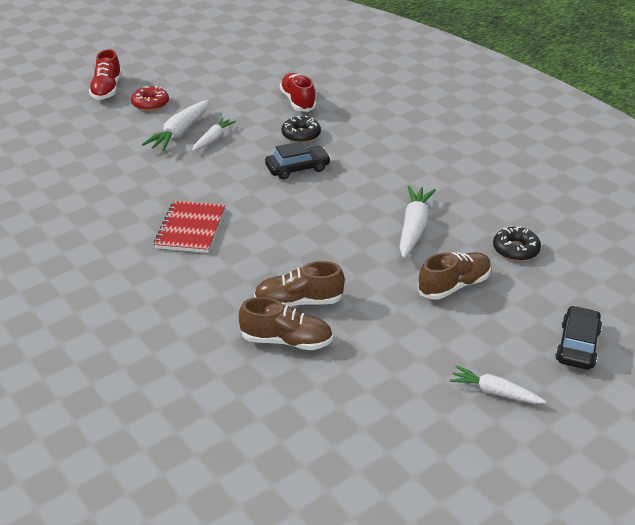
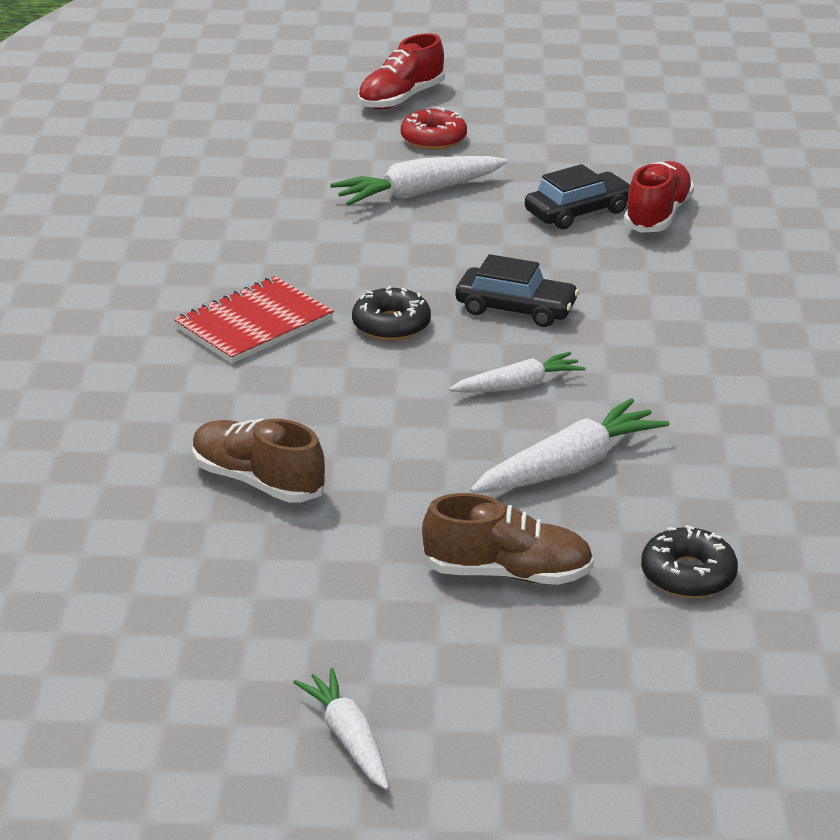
camera: 40 degrees right, 5 degrees down
(213, 139) = (452, 220): white carrot -> white carrot (518, 386)
(286, 341) = (172, 520): brown shoe -> none
(301, 135) = (591, 264): black donut -> black donut (391, 325)
(577, 345) = (574, 754): black car -> black car (578, 212)

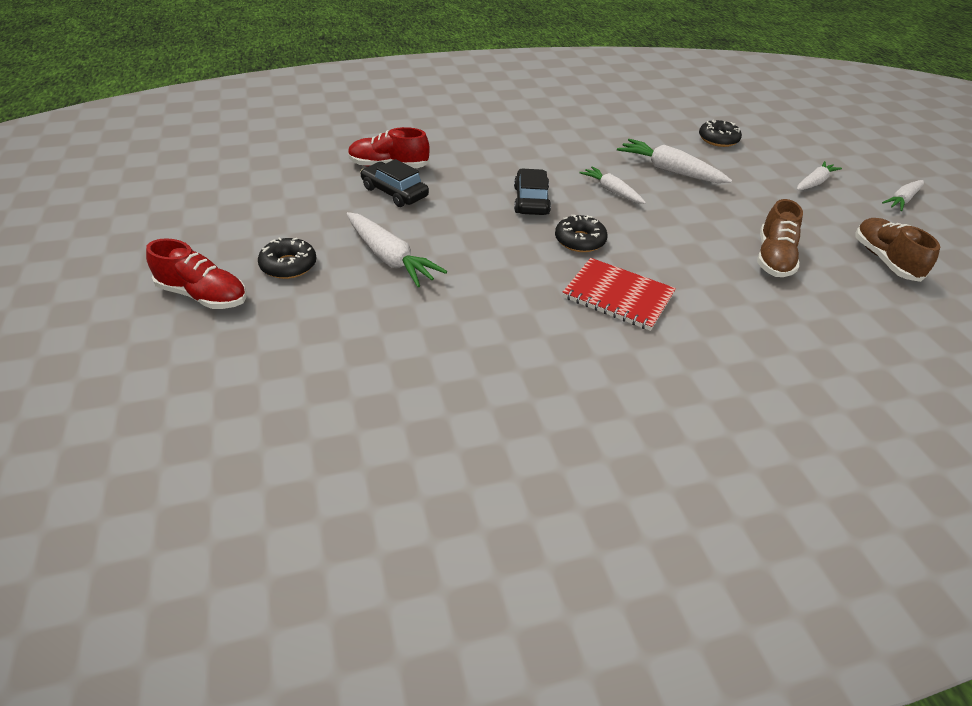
camera: 110 degrees left, 10 degrees up
(433, 139) = (288, 265): red donut -> black donut
(463, 638) = (814, 183): none -> white carrot
(507, 573) = (762, 177): brown shoe -> brown shoe (885, 260)

